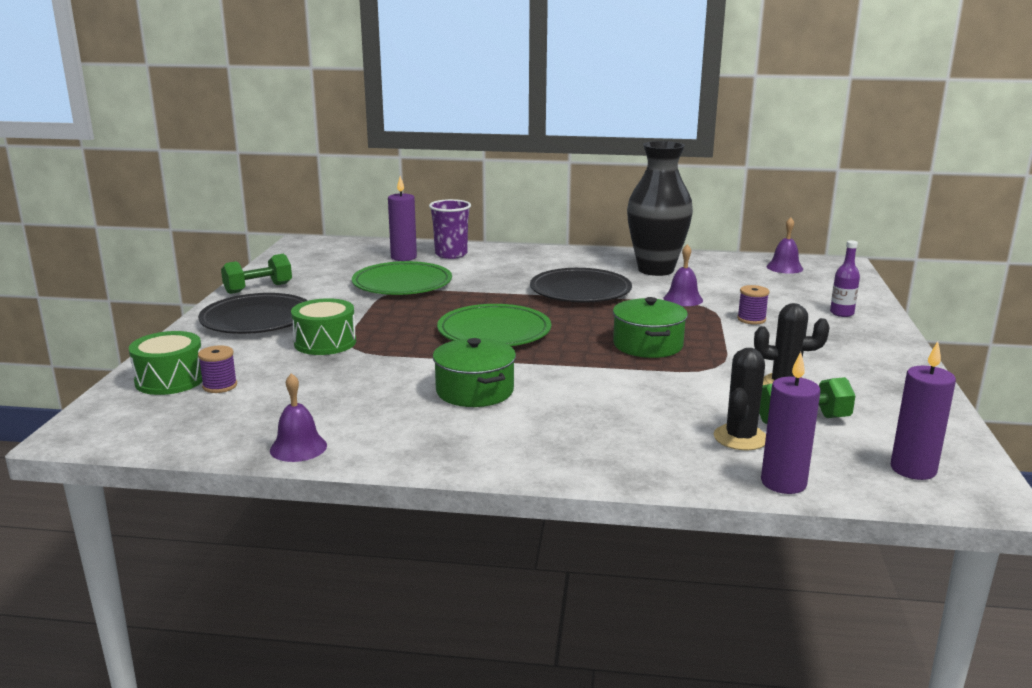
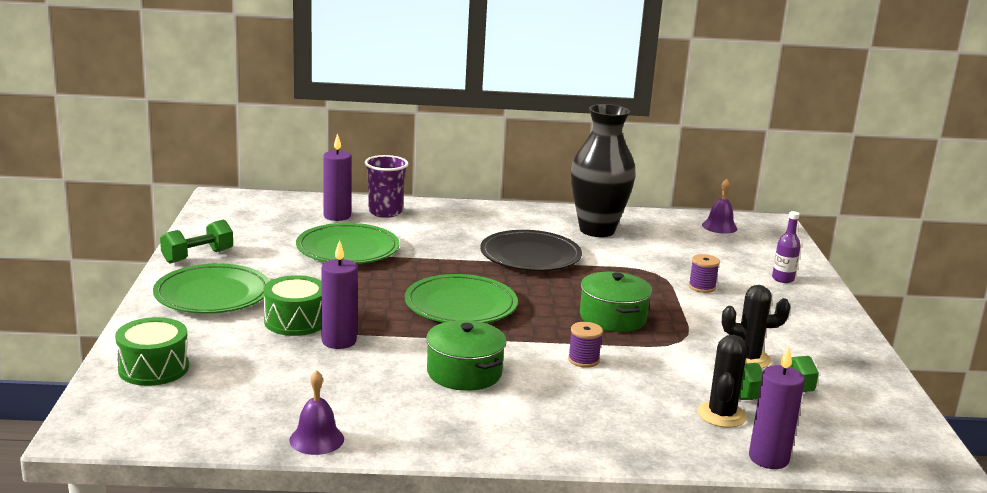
camera: 10 degrees left, 0 degrees up
(220, 386) = (208, 374): purple spool -> purple spool (583, 360)
(257, 319) = (212, 295): black plate -> green plate
(683, 299) = (632, 265): purple bell -> none
(913, 469) = (874, 441): purple candle -> purple candle (339, 341)

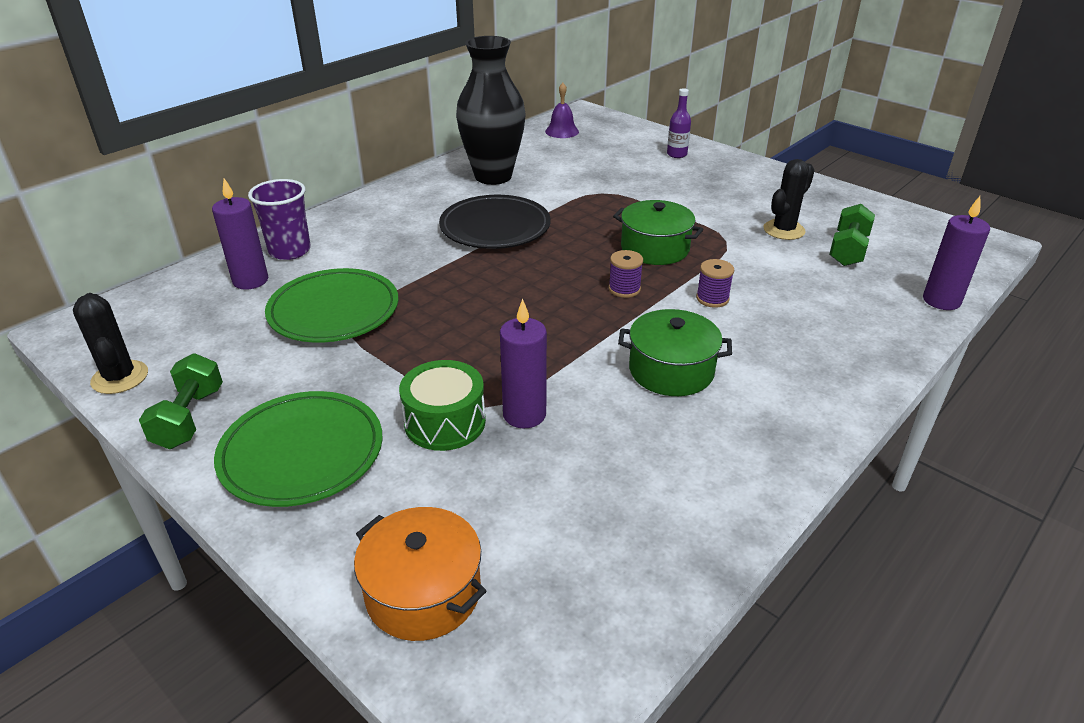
camera: 45 degrees left, 15 degrees up
(153, 368) = (423, 592): green drum -> orange pot
(316, 439) = (716, 533): purple bell -> none
(460, 305) = (540, 307): green plate -> none
(702, 287) = (650, 188): purple spool -> purple spool (624, 289)
(721, 415) = (860, 285): black cactus -> black cactus (120, 377)

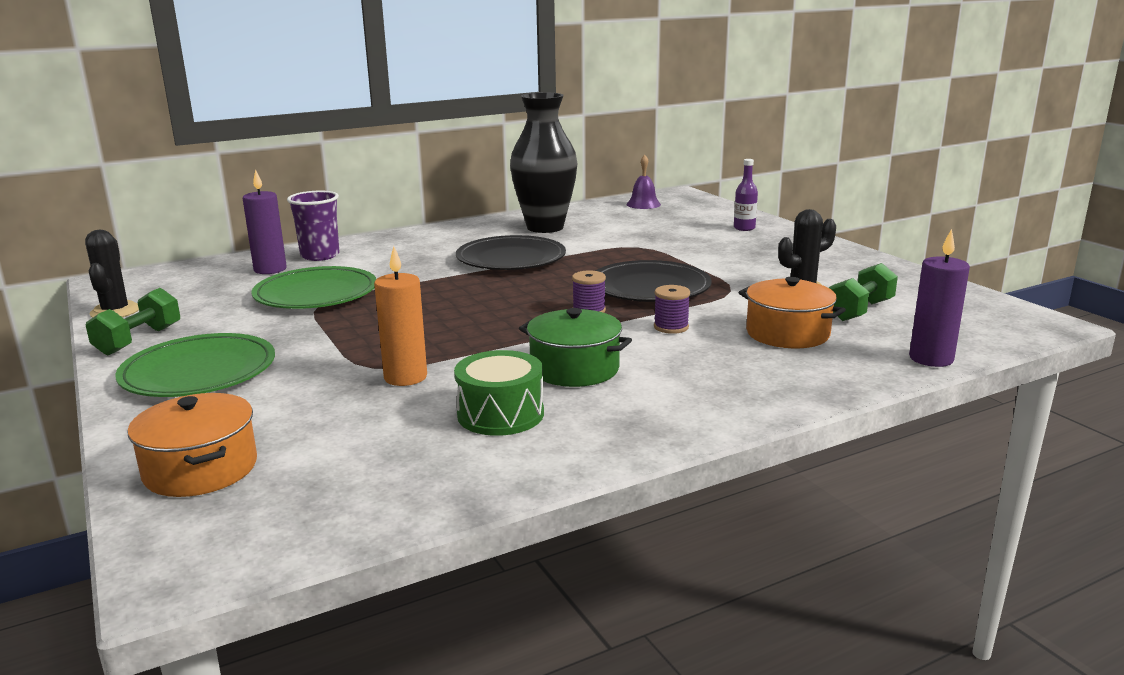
camera: 20 degrees right, 15 degrees down
(445, 422) = (332, 372): green drum -> green drum (500, 414)
(524, 414) = (405, 377): purple candle -> orange candle
(655, 248) = (650, 288): green pot -> black plate
(813, 289) = (787, 333): none -> orange pot

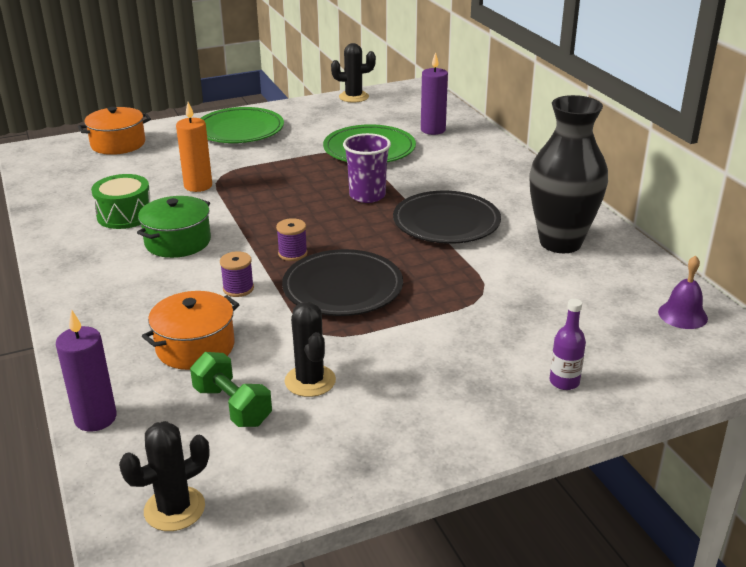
camera: 95 degrees right, 10 degrees up
(139, 340) = (299, 109): green dumbbell -> none
(320, 256) = (467, 144): purple cup -> purple cup (367, 195)
(995, 316) = (174, 509): none -> black cactus

